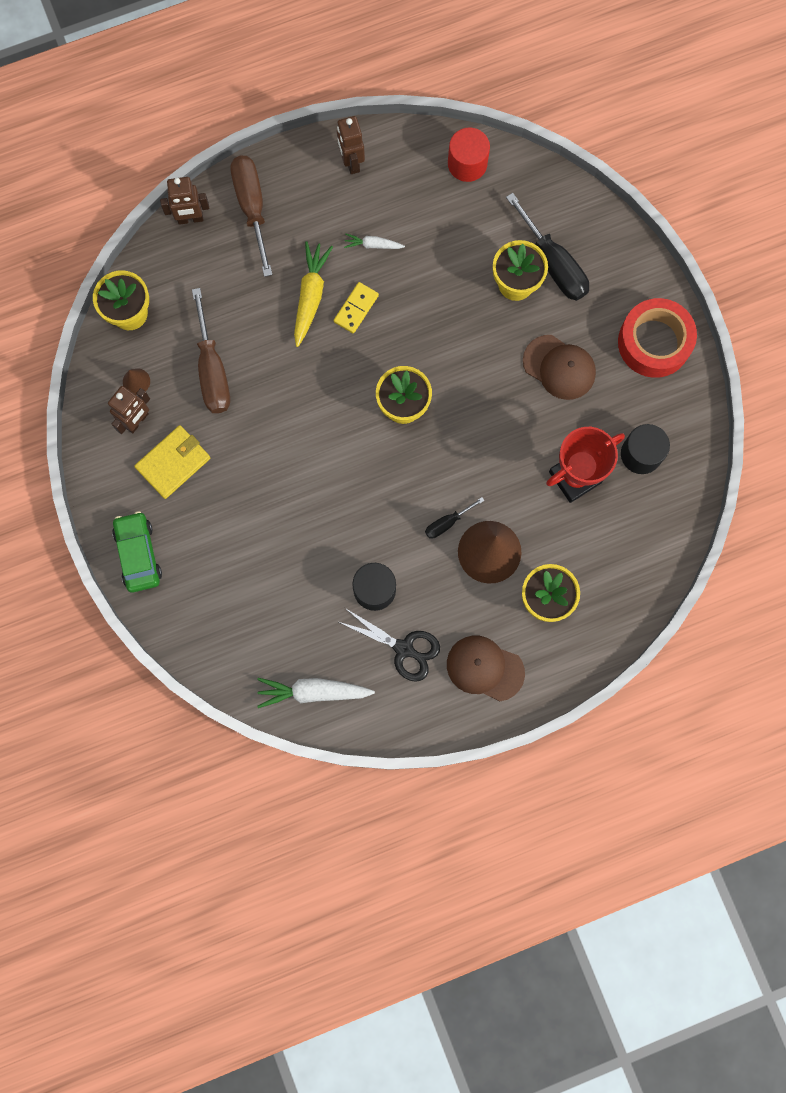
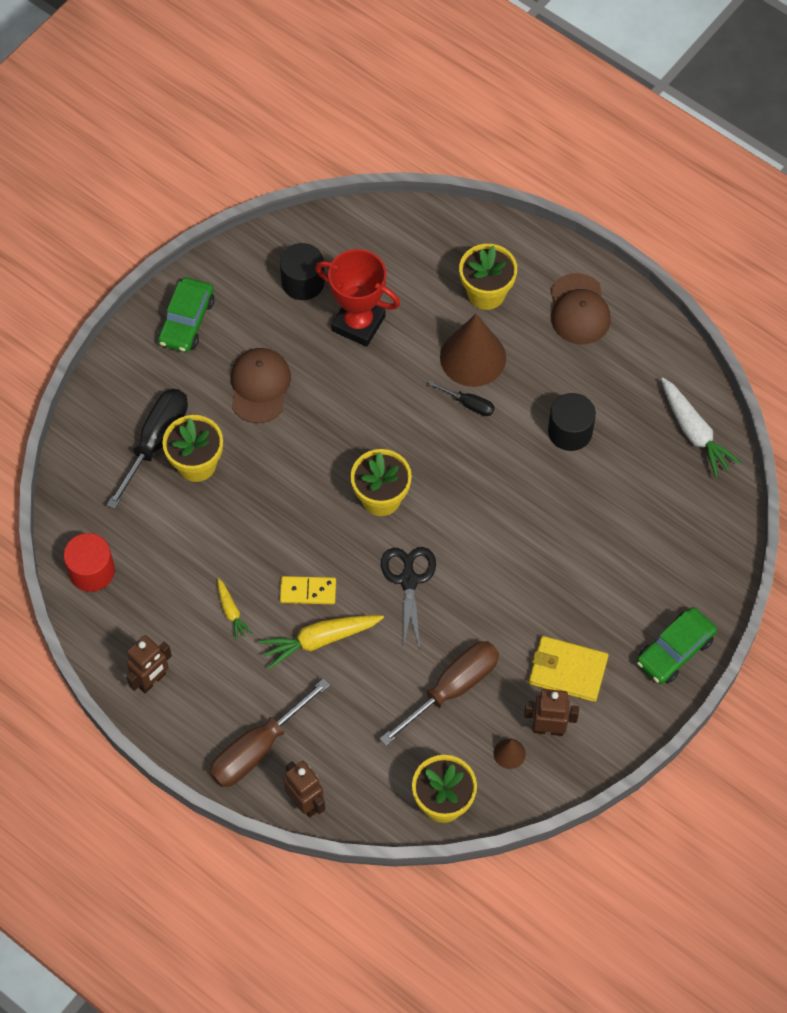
camera: 120 degrees left, 15 degrees down
(373, 245) = (231, 611): white carrot -> yellow carrot
(403, 648) = (606, 381): black scissors -> black scissors (409, 580)
(654, 342) = (187, 321): red tape -> green car

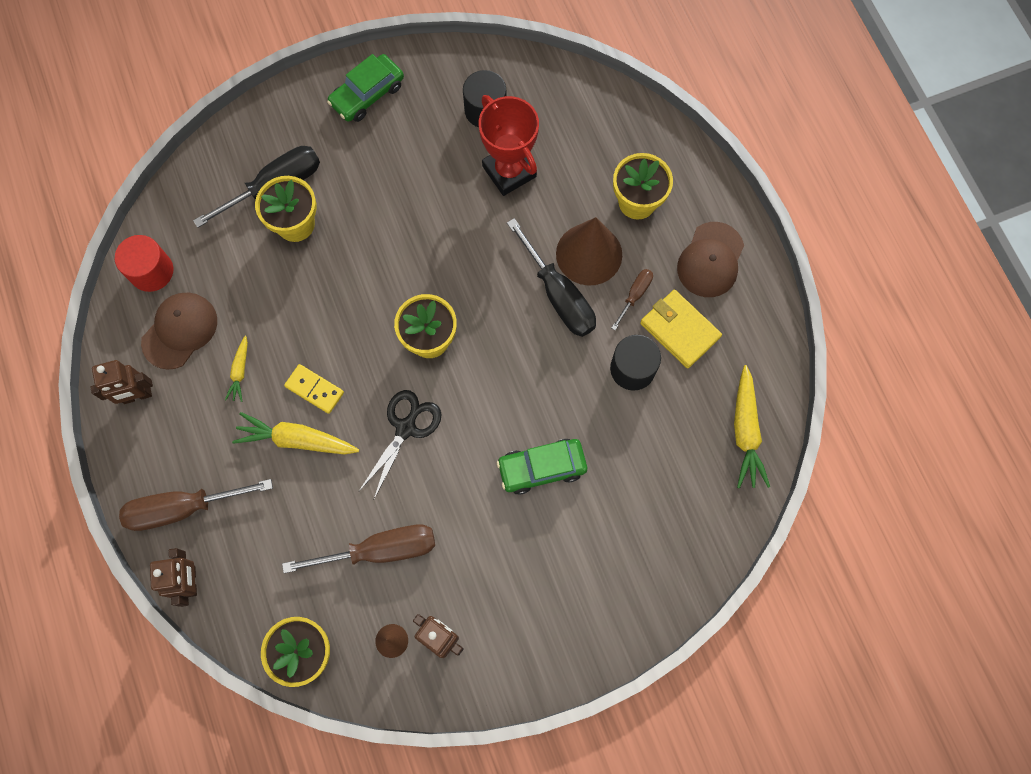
camera: 30 degrees right, 10 degrees up
(259, 386) = (391, 183): brown cap -> brown cap (180, 331)
(469, 404) = (558, 295): black screwdriver -> black screwdriver, size x1.97
(533, 371) = (635, 295): none -> brown screwdriver
(567, 670) = (491, 592): yellow wallet -> yellow wallet (679, 330)
(675, 650) = (600, 630): green car -> green car (542, 468)
(694, 432) = (745, 431): white carrot -> yellow carrot

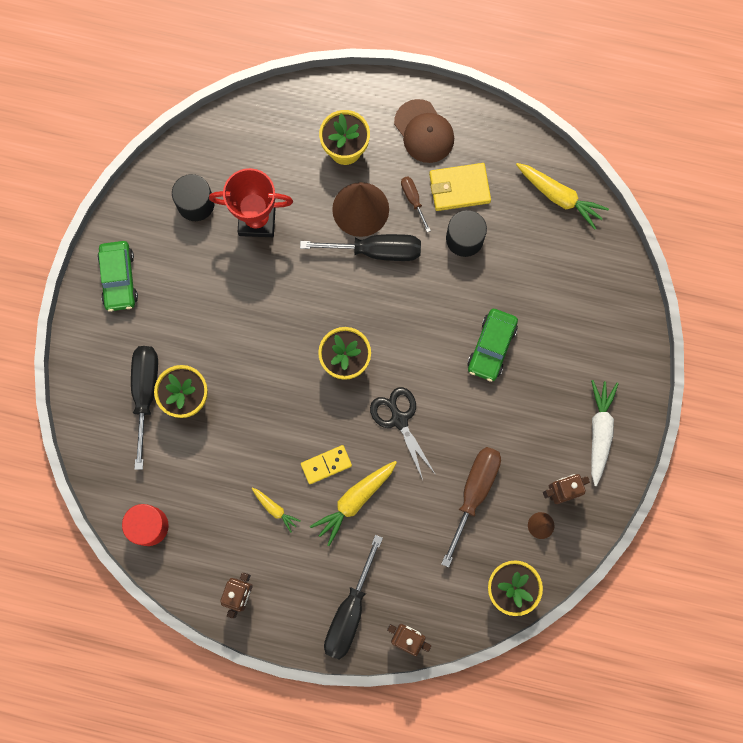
camera: 55 degrees left, 5 degrees up
(180, 331) = (212, 533): brown cap -> none
(183, 508) = (349, 611): brown screwdriver -> black screwdriver
(530, 636) = (599, 432): none -> white carrot

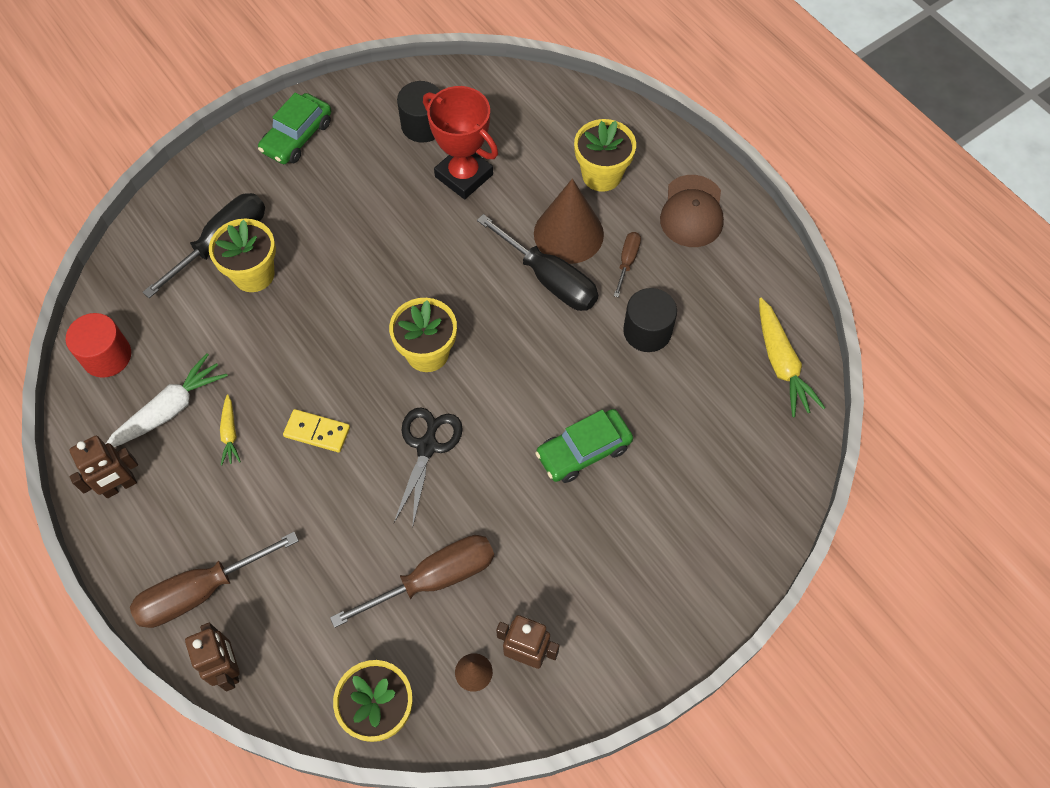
camera: 40 degrees right, 15 degrees down
(349, 611) = (200, 591): black screwdriver -> brown screwdriver
(355, 500) = (311, 488): yellow carrot -> none
(459, 188) = (683, 283): yellow wallet -> none
(599, 432) = (624, 627): white carrot -> white carrot (169, 410)

